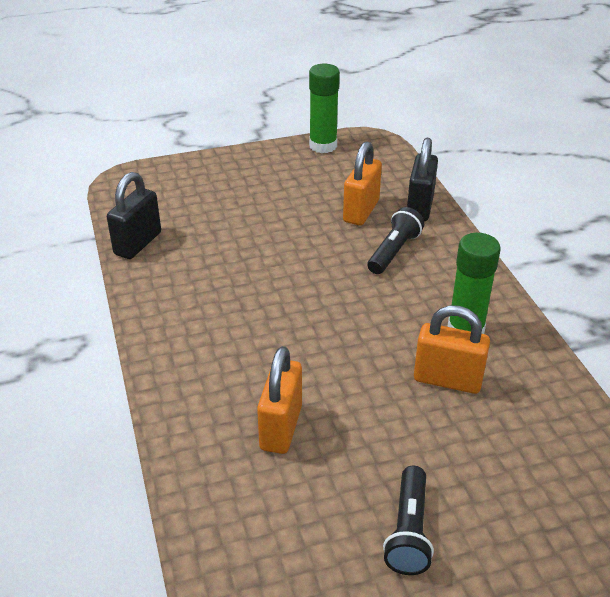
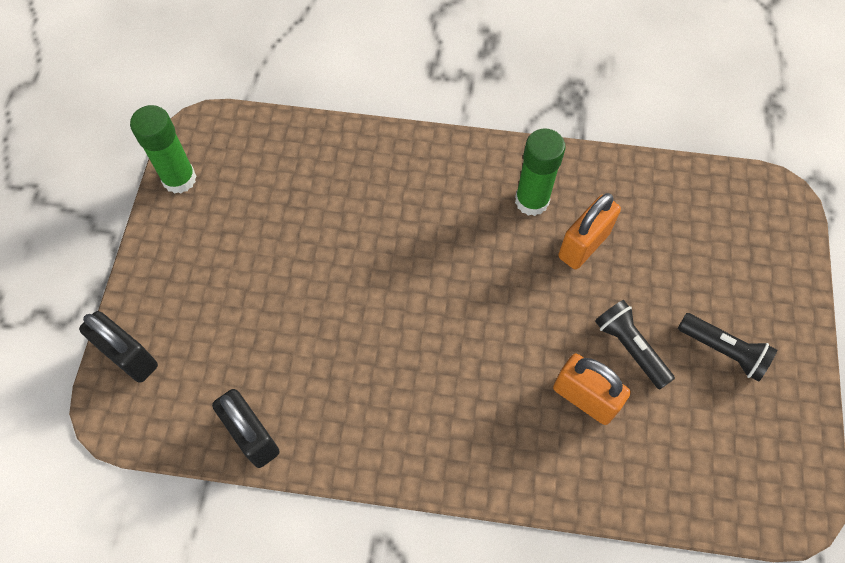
camera: 65 degrees left, 25 degrees up
(361, 211) = (320, 199): orange padlock -> none
(394, 252) = (399, 202): black flashlight -> black flashlight (630, 347)
(420, 207) = (343, 146): black padlock -> black padlock (129, 357)

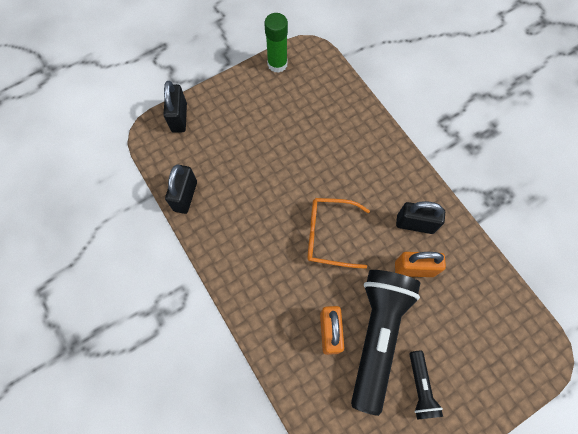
camera: 50 degrees right, 5 degrees up
(464, 302) = (329, 235): none -> orange glasses
(531, 201) = (415, 224): green glue stick -> black padlock
(630, 347) = (378, 335): black flashlight -> black flashlight, size x2.13

